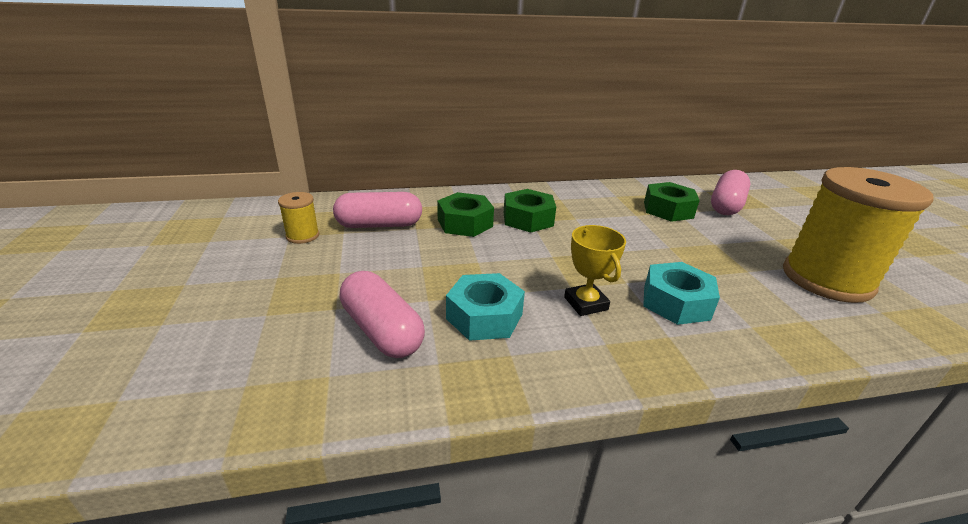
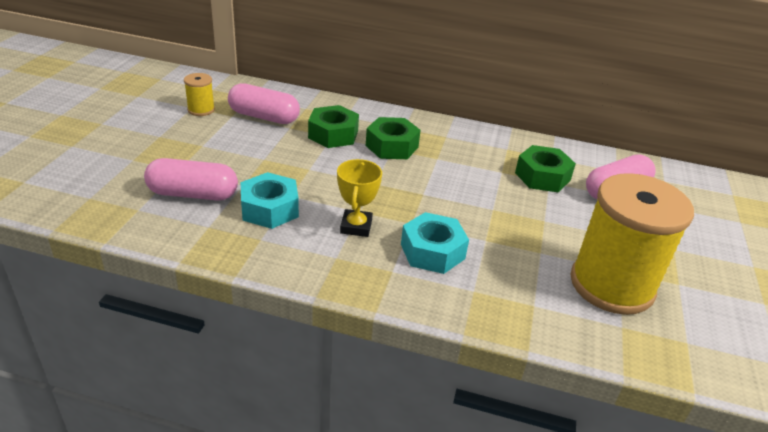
camera: 25 degrees right, 5 degrees up
(382, 330) = (193, 194): pink capsule -> pink capsule turned 75 degrees counterclockwise

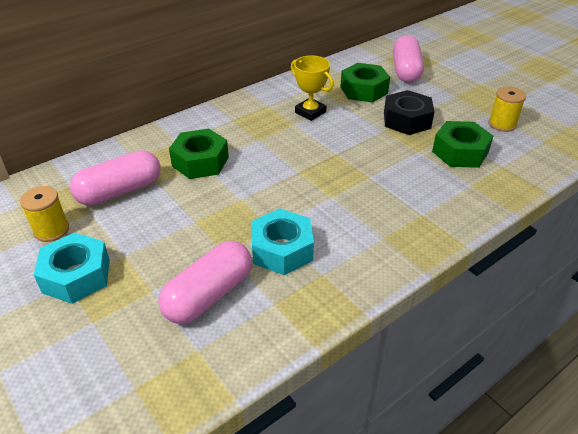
camera: 50 degrees left, 5 degrees up
(356, 226) = (350, 208): yellow trophy -> yellow trophy (310, 112)
(392, 146) = (254, 138): green nut -> green nut (460, 152)
(432, 251) = (413, 183): turquoise nut -> turquoise nut (76, 276)
(528, 217) = (406, 120): none -> black nut
(611, 285) = (502, 124): yellow spool -> yellow spool, size x0.43

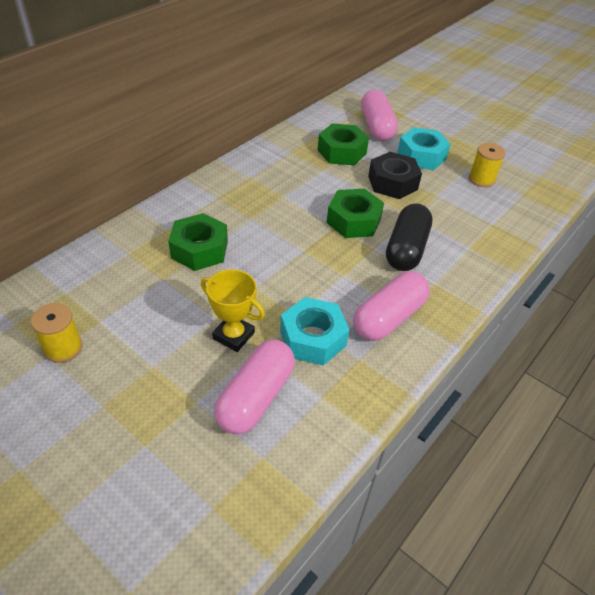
camera: 15 degrees left, 5 degrees up
(76, 276) = (110, 396): turquoise nut -> turquoise nut (421, 156)
(120, 191) = (124, 293): pink capsule -> pink capsule (388, 317)
(310, 112) = (296, 182): yellow trophy -> yellow trophy (233, 336)
(402, 180) = (406, 249): none -> black capsule
(460, 152) = (451, 213): green nut -> green nut (353, 221)

